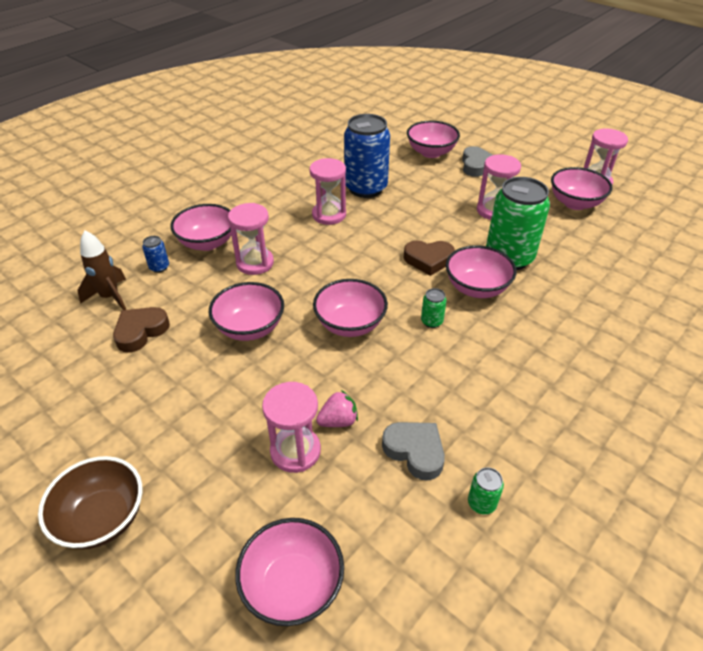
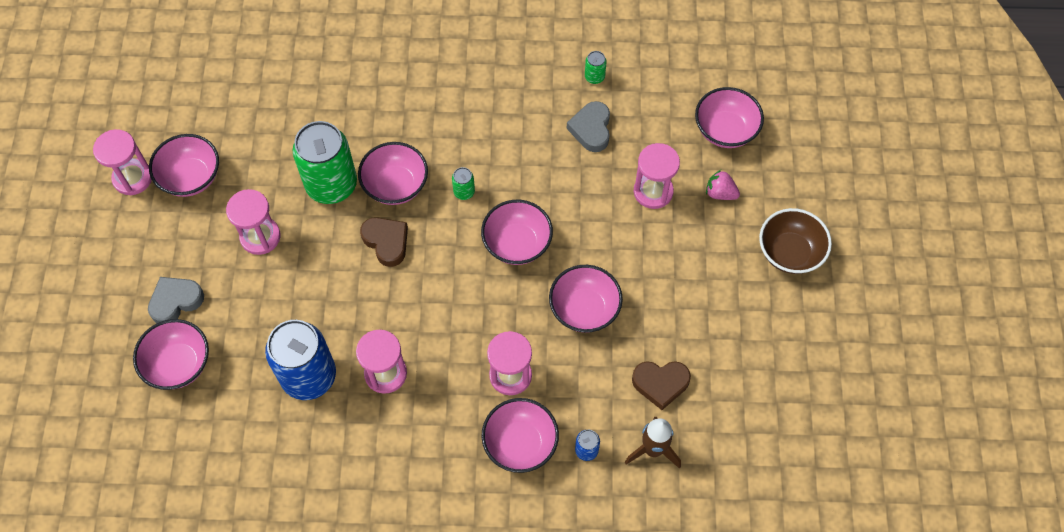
camera: 130 degrees left, 20 degrees up
(338, 421) = (609, 185): pink strawberry -> pink strawberry (720, 193)

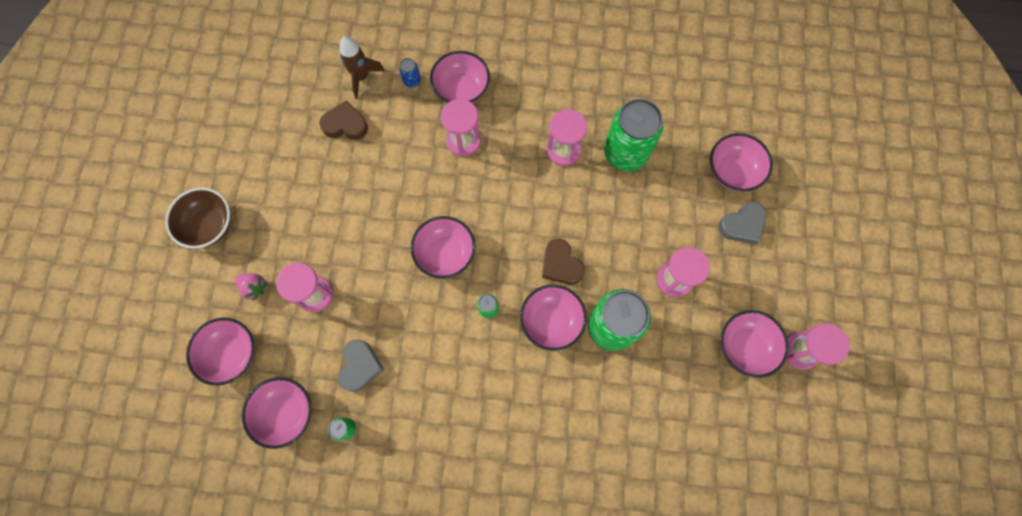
camera: 175 degrees left, 10 degrees up
(309, 376) = (625, 153): blue can -> green can
(584, 309) = (395, 190): pink bowl -> pink bowl (286, 412)

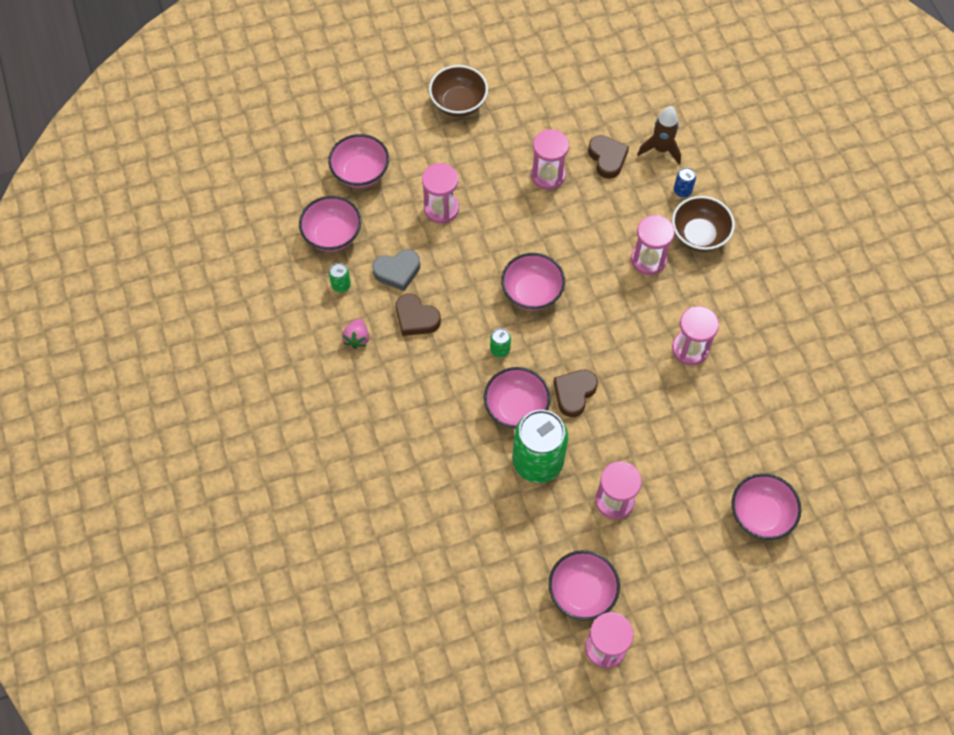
camera: 65 degrees right, 10 degrees down
(254, 287) = (423, 161): pink strawberry -> pink strawberry (357, 338)
(334, 182) = (548, 175): none -> pink hourglass
(418, 371) = (416, 318): none -> brown heart
(461, 89) = (699, 235): pink bowl -> brown bowl
(625, 153) = (720, 405): green can -> none
(742, 225) = (707, 545): grey heart -> none

